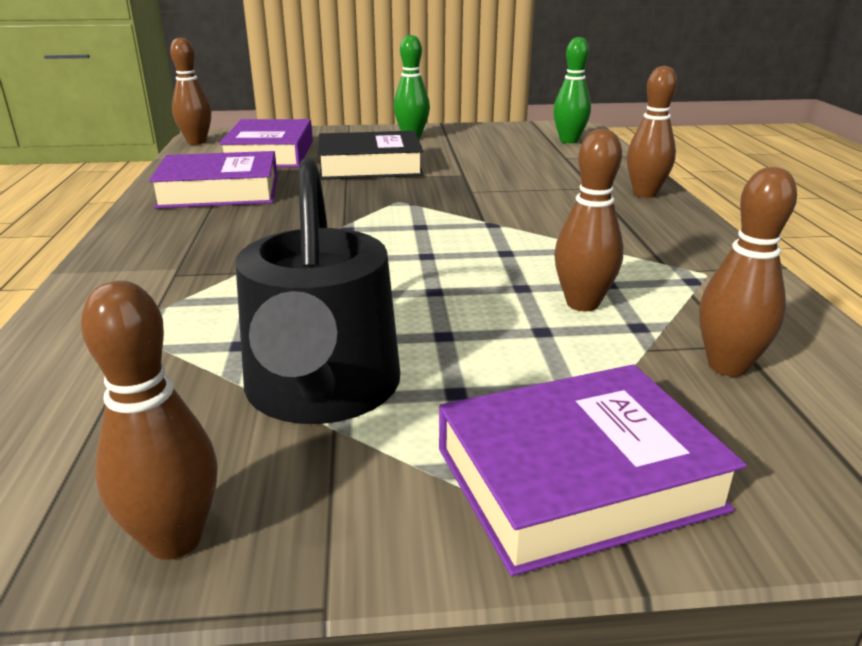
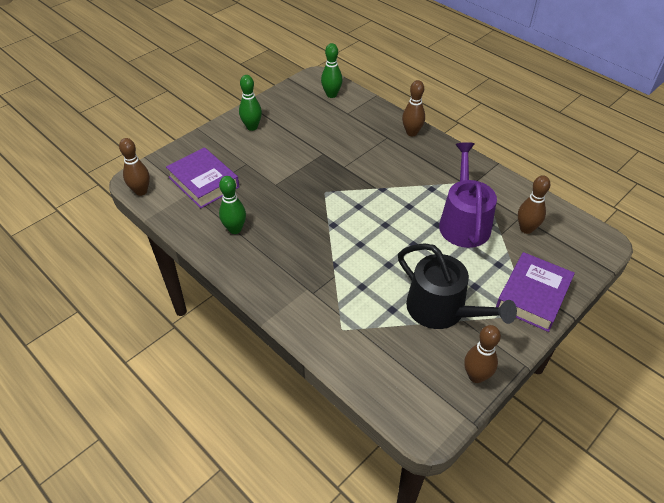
camera: 40 degrees left, 20 degrees up
(219, 191) = (235, 229): purple book -> green bowling pin
(370, 166) = (272, 168): black book -> none
(582, 304) = (463, 222): brown bowling pin -> purple watering can

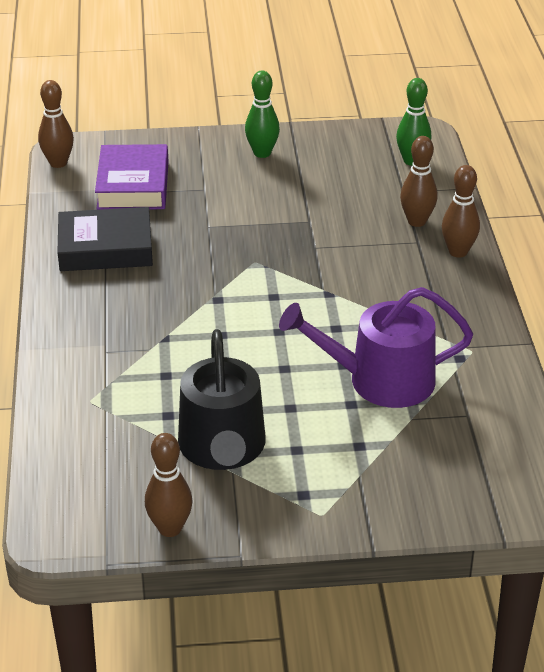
camera: 40 degrees right, 10 degrees down
(235, 229) = (105, 248): green bowling pin -> black book
(463, 222) = (380, 380): purple watering can -> purple watering can turned 135 degrees counterclockwise
(526, 229) = (454, 431): brown bowling pin -> brown bowling pin (417, 221)
(532, 295) = (354, 500): purple book -> none

